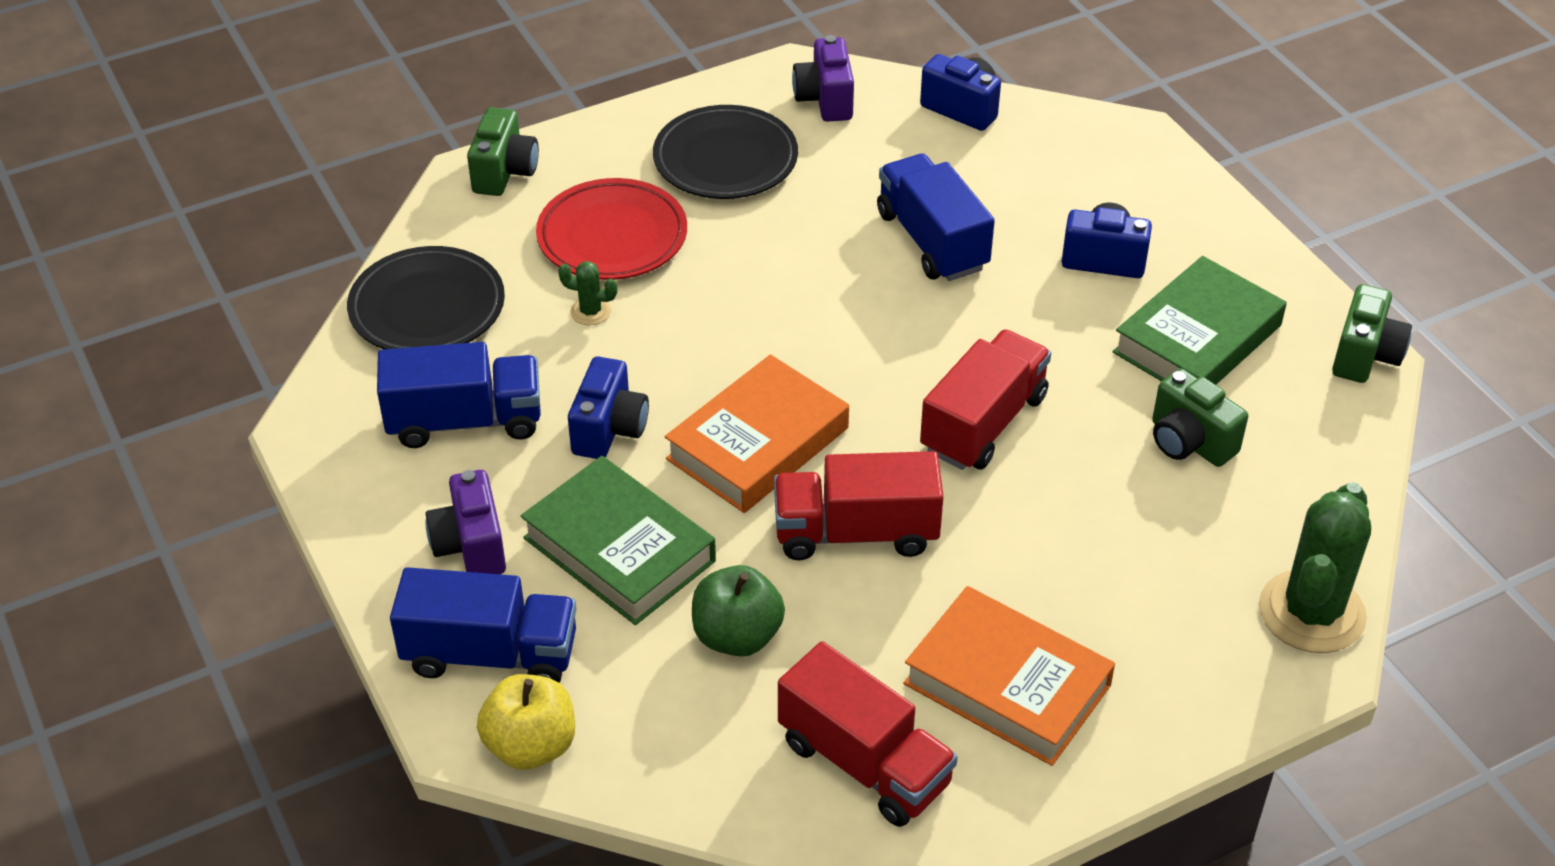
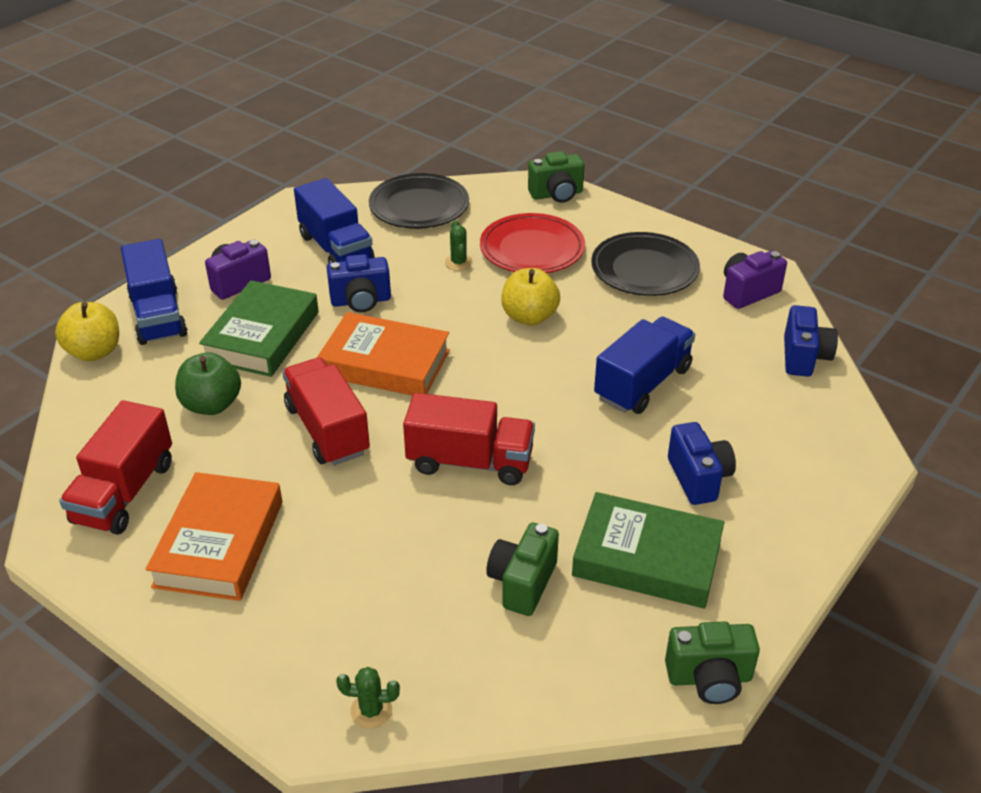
camera: 65 degrees right, 5 degrees down
(750, 287) = (529, 317): none -> yellow apple
(1311, 612) = (371, 710): green cactus -> green cactus, size x0.44

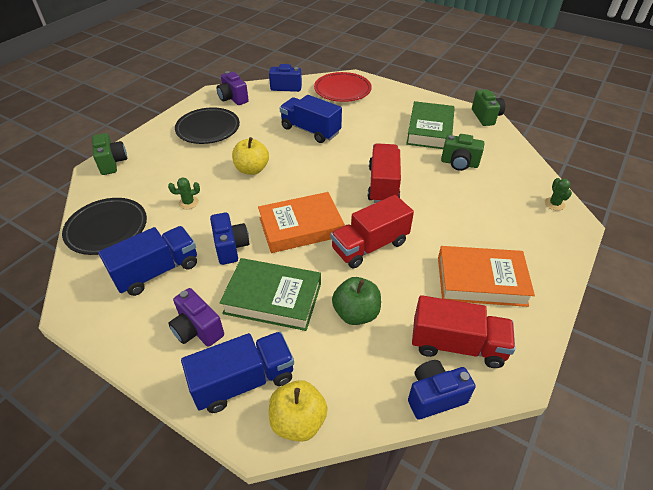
camera: 95 degrees left, 5 degrees up
(385, 363) = (301, 227): orange book -> orange book turned 60 degrees clockwise
(532, 250) = (179, 171): red plate -> red plate (342, 90)
(698, 478) = (376, 116): blue camera -> blue camera (434, 396)

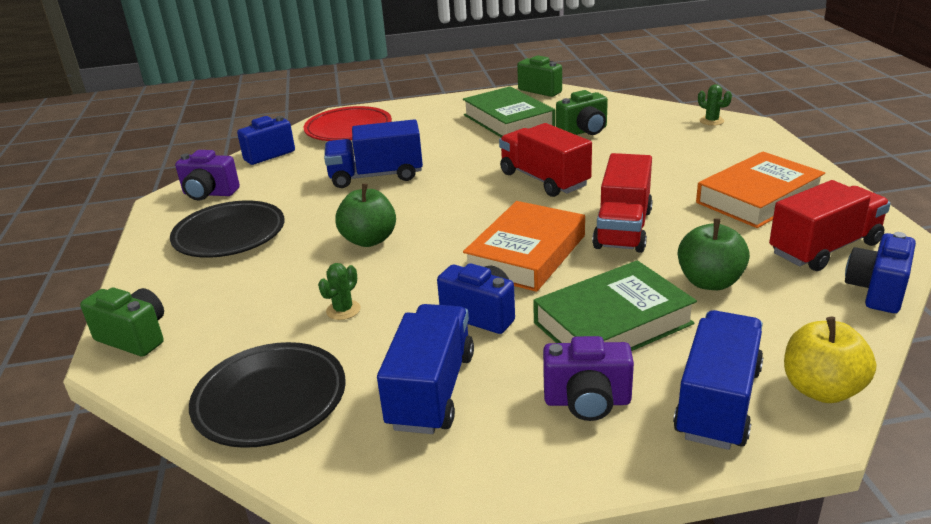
camera: 40 degrees left, 15 degrees down
(252, 169) = (369, 240): yellow apple -> green apple

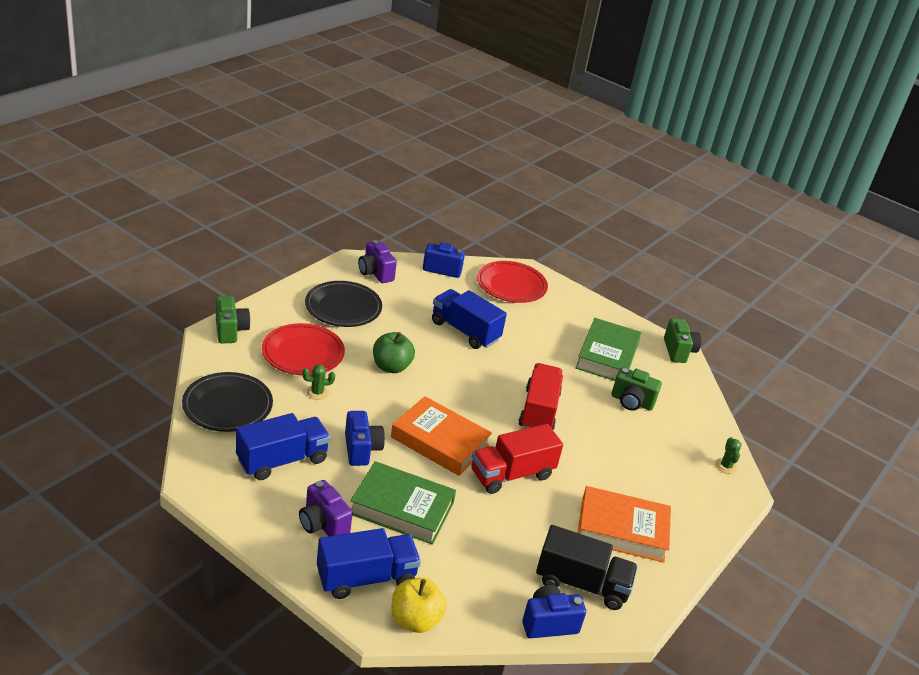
camera: 40 degrees right, 5 degrees up
(262, 294) = (303, 354): none -> red plate
(526, 254) = (440, 441): orange book -> orange book turned 45 degrees clockwise
(709, 282) = (485, 537): green apple -> none
(824, 248) = (581, 584): red truck -> black truck

